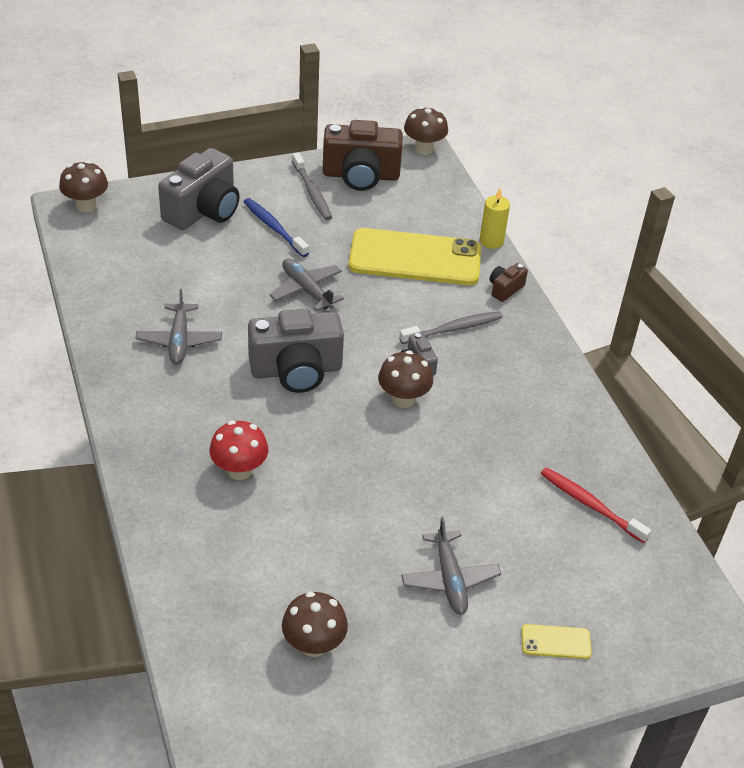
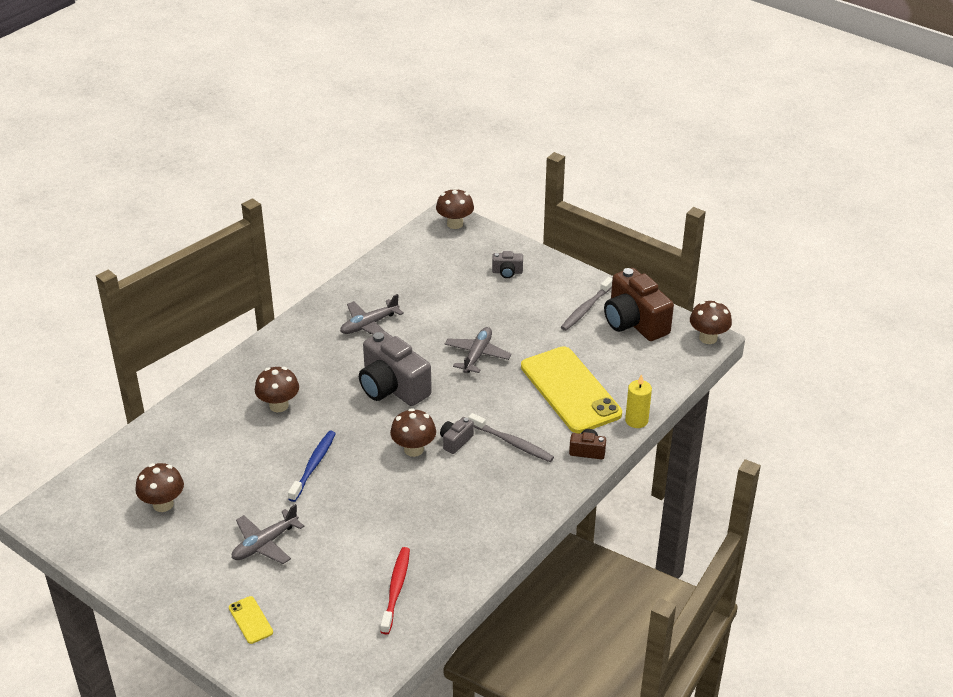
camera: 60 degrees right, 5 degrees down
(203, 210) = (507, 272): grey camera -> grey camera, size x0.45
(239, 470) = (279, 405): red mushroom -> brown mushroom
(274, 227) = (526, 310): blue toothbrush -> blue toothbrush (313, 465)

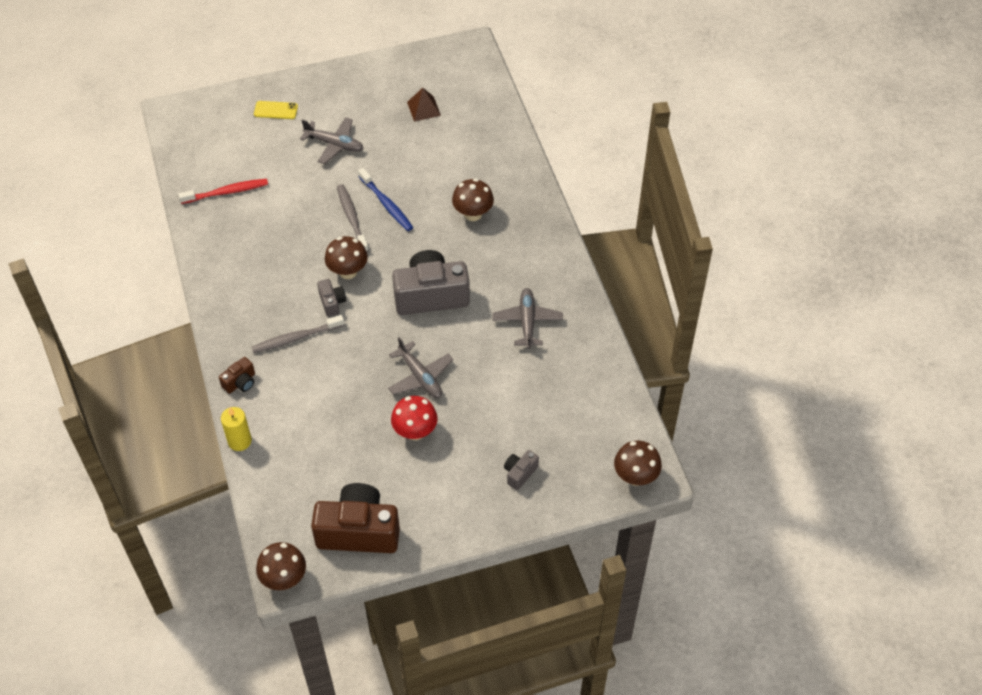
camera: 125 degrees right, 15 degrees up
(163, 504) = (423, 108): brown mushroom -> brown pyramid
(265, 544) = (334, 144): grey plane -> grey plane turned 120 degrees clockwise
(396, 589) = (226, 192): red toothbrush -> red toothbrush turned 60 degrees counterclockwise
(527, 335) = (415, 431): none -> red mushroom
(570, 390) = (317, 417): yellow phone -> none
(586, 309) = (411, 503): grey toothbrush -> grey toothbrush (352, 218)

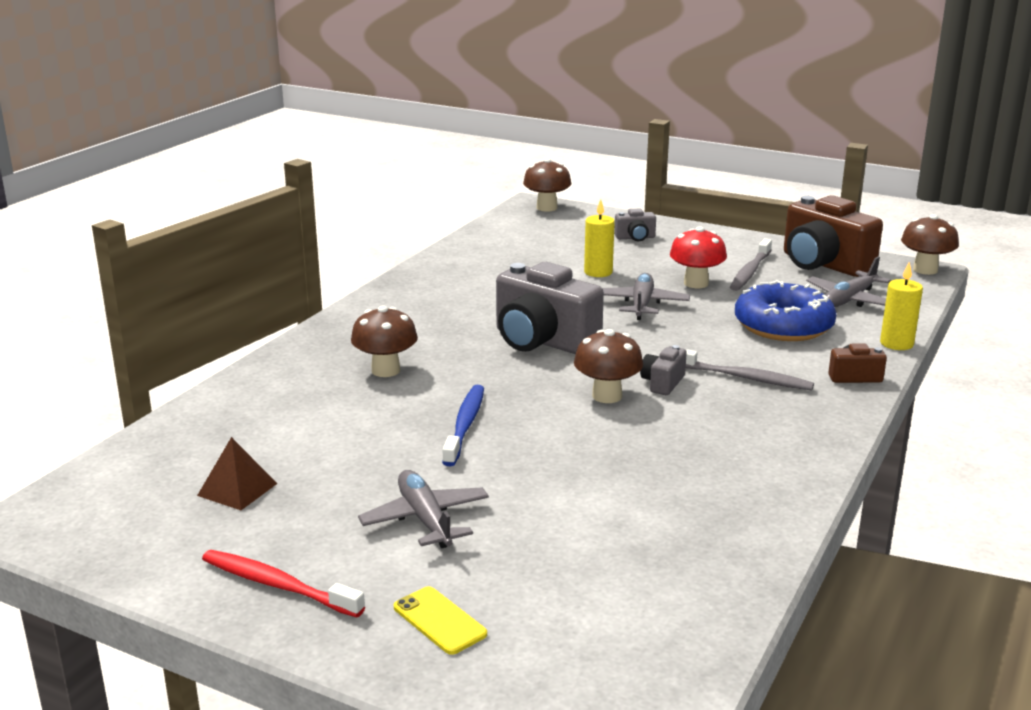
camera: 135 degrees left, 30 degrees down
(226, 192) = (670, 553): red toothbrush -> red toothbrush (278, 585)
(319, 414) = (783, 325): none -> blue donut
(352, 218) = (528, 435): grey toothbrush -> grey toothbrush (750, 272)
(488, 399) = (598, 272): none -> yellow candle
(527, 321) = (480, 290): grey plane -> grey plane (849, 300)

